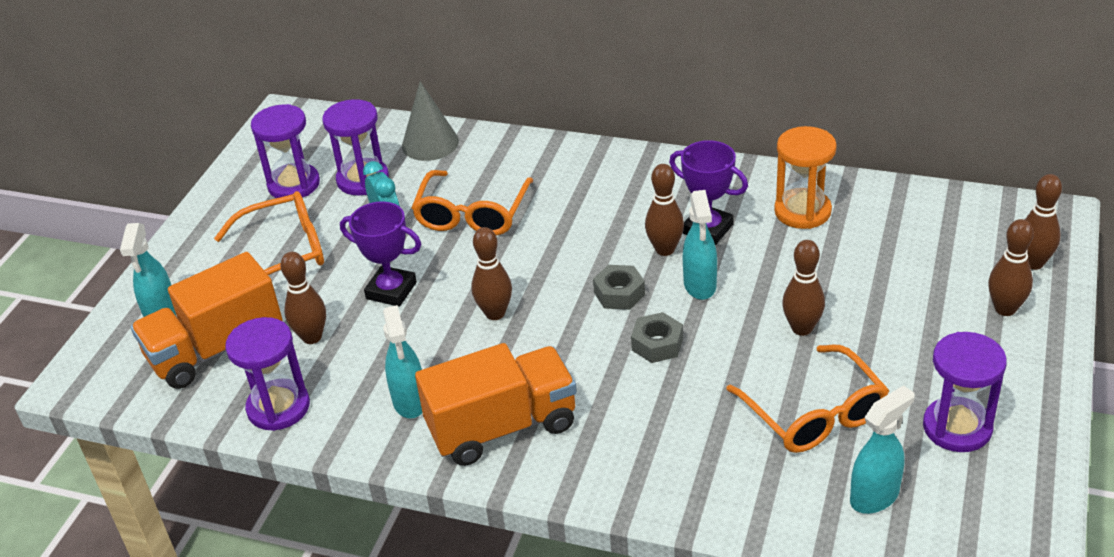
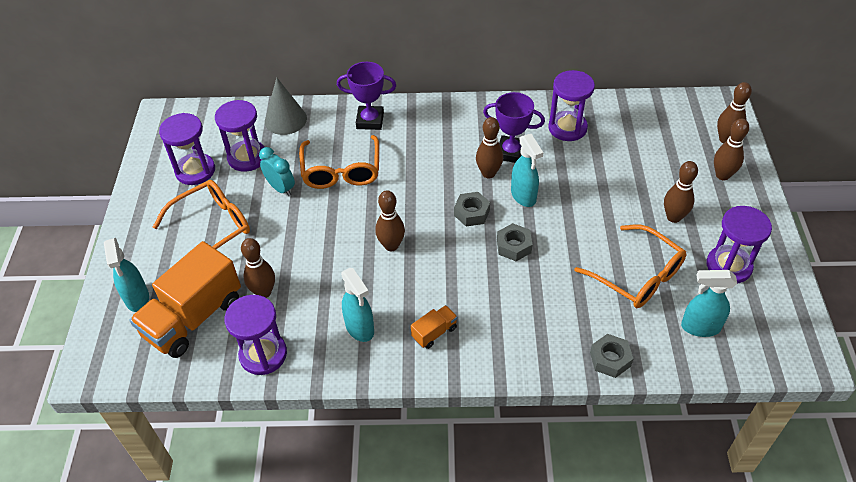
camera: 20 degrees left, 10 degrees up
(391, 290) = (307, 243): purple trophy -> purple trophy (370, 121)
(502, 427) = (434, 332): orange truck -> orange truck, size x0.44
(725, 509) = (610, 359): none -> grey nut
(802, 211) = (567, 128): orange hourglass -> purple hourglass
(802, 328) = (603, 215): brown bowling pin -> brown bowling pin (673, 217)
(875, 496) = (700, 327): turquoise spray bottle -> turquoise spray bottle turned 120 degrees counterclockwise

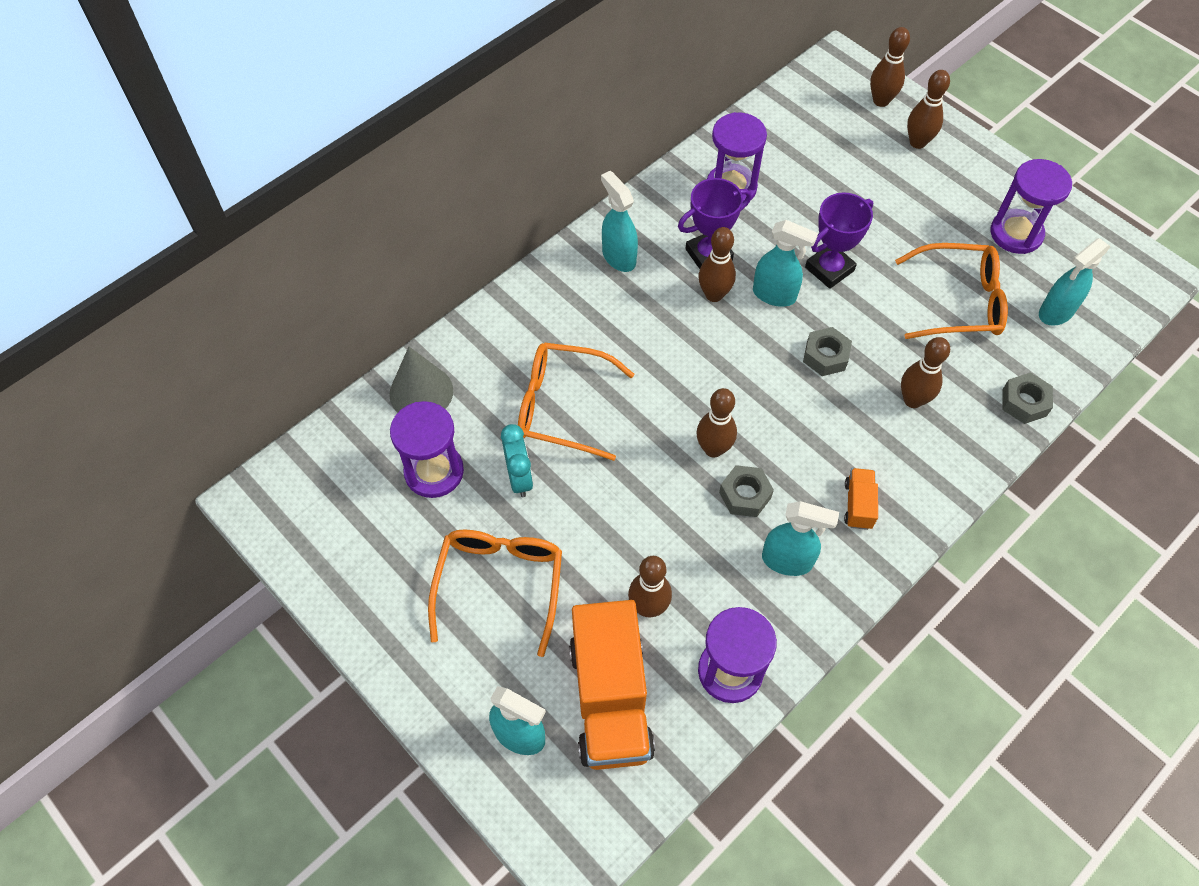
camera: 45 degrees left, 10 degrees up
(195, 171) = (391, 535): purple hourglass -> none
(281, 188) = (519, 477): turquoise clock -> turquoise clock turned 75 degrees clockwise
(341, 171) = (562, 406): orange glasses -> orange glasses turned 150 degrees clockwise
(370, 121) = (520, 323): purple trophy -> purple trophy (829, 269)
(459, 122) = (618, 257): none -> turquoise spray bottle
(472, 213) = (748, 351): grey nut -> grey nut (745, 495)
(673, 217) = (924, 217): brown bowling pin -> brown bowling pin (913, 400)

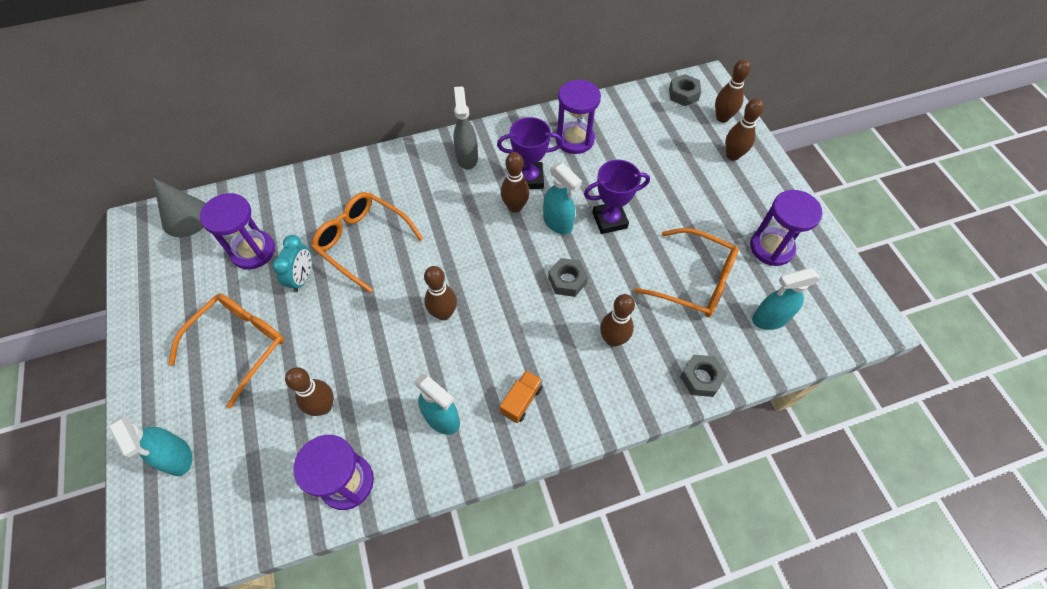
camera: 25 degrees right, 0 degrees up
(421, 392) = (282, 196): grey cone -> grey cone (186, 217)
(610, 699) = (253, 461): orange truck -> none
(618, 257) = (467, 157): turquoise spray bottle -> grey spray bottle
(745, 495) = (444, 356): grey nut -> grey nut (683, 94)

